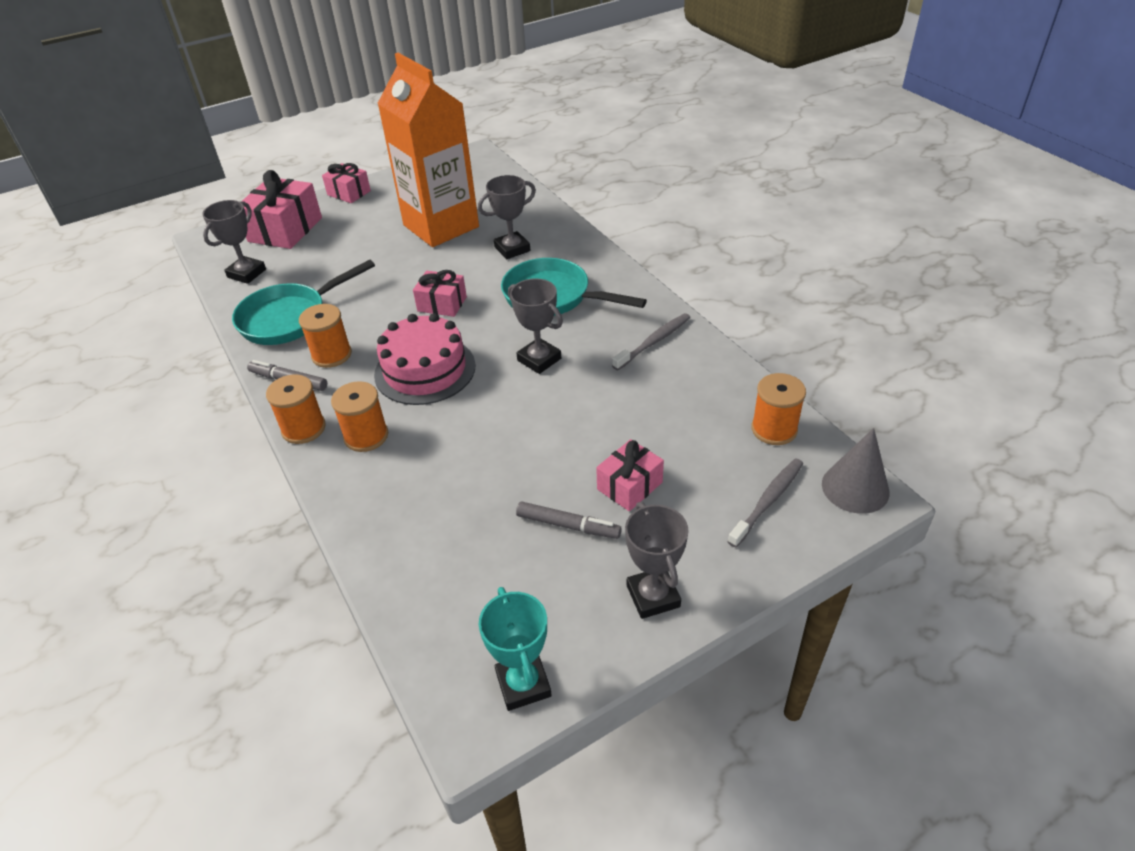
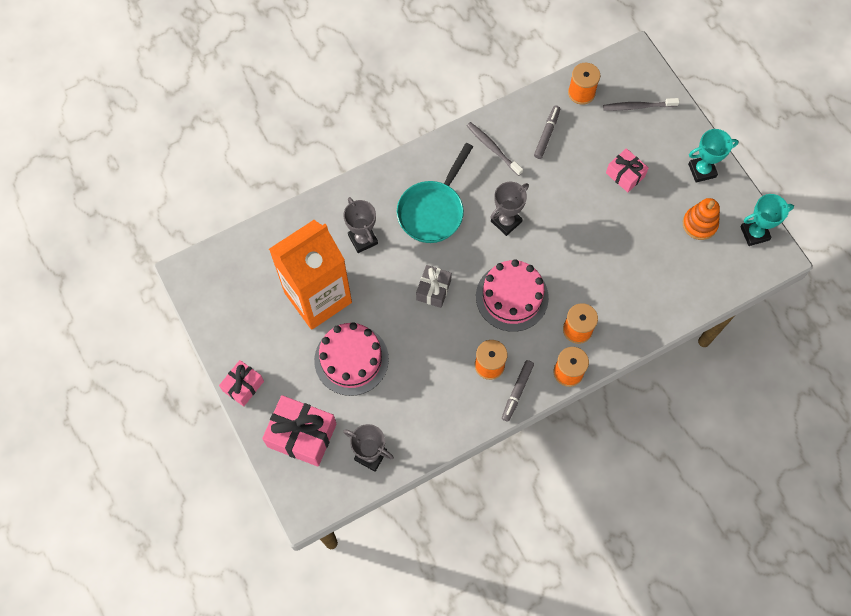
camera: 90 degrees left, 25 degrees up
(290, 318) = (440, 405): turquoise pan -> none
(363, 253) = (351, 359): none -> pink cake
(442, 304) = (433, 290): pink gift -> grey gift
(541, 591) = (699, 224): none -> orange stacking toy
(568, 525) = (654, 209): grey marker -> grey marker (546, 134)
(653, 596) = (702, 170): grey trophy -> turquoise trophy
(767, 502) = (638, 106): grey toothbrush -> grey toothbrush turned 45 degrees counterclockwise
(855, 488) = (629, 62): grey cone -> none

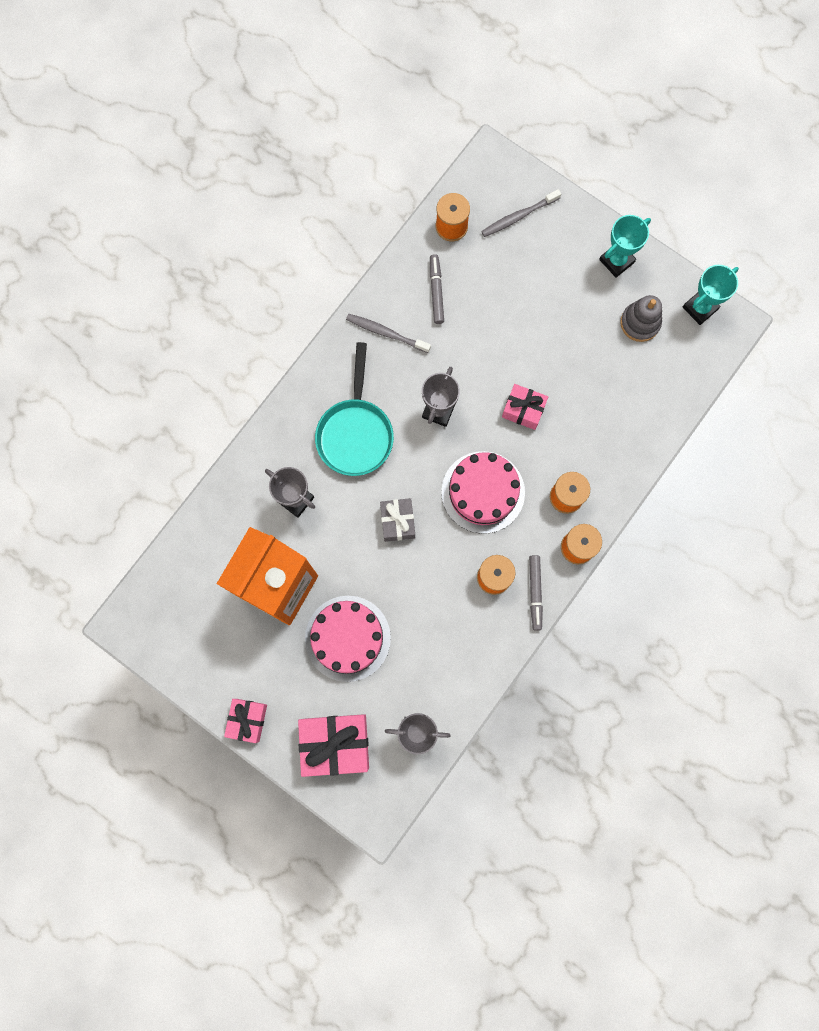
camera: 25 degrees left, 10 degrees up
(625, 175) = (539, 301): pink gift -> pink gift (523, 410)
(699, 224) = (640, 323): orange stacking toy -> grey stacking toy

